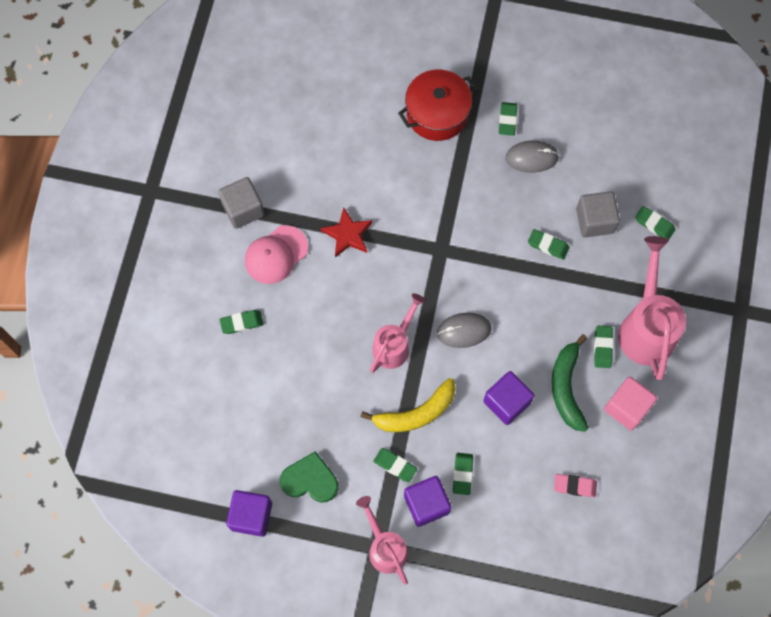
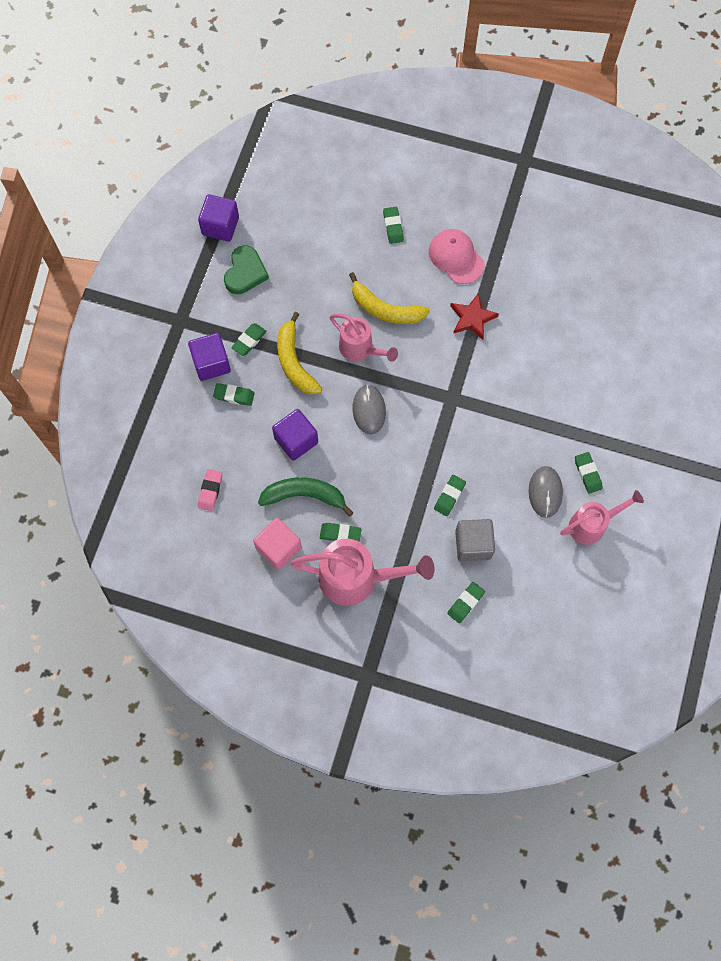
camera: 95 degrees right, 0 degrees up
(243, 209) = (502, 233): grey cube -> none
(344, 323) = (385, 309): none -> yellow banana
(385, 547) = (178, 327): pink watering can -> pink watering can (592, 525)
(437, 114) = (596, 408): red pot -> none
(507, 120) = (587, 474): green eraser -> green eraser turned 60 degrees clockwise

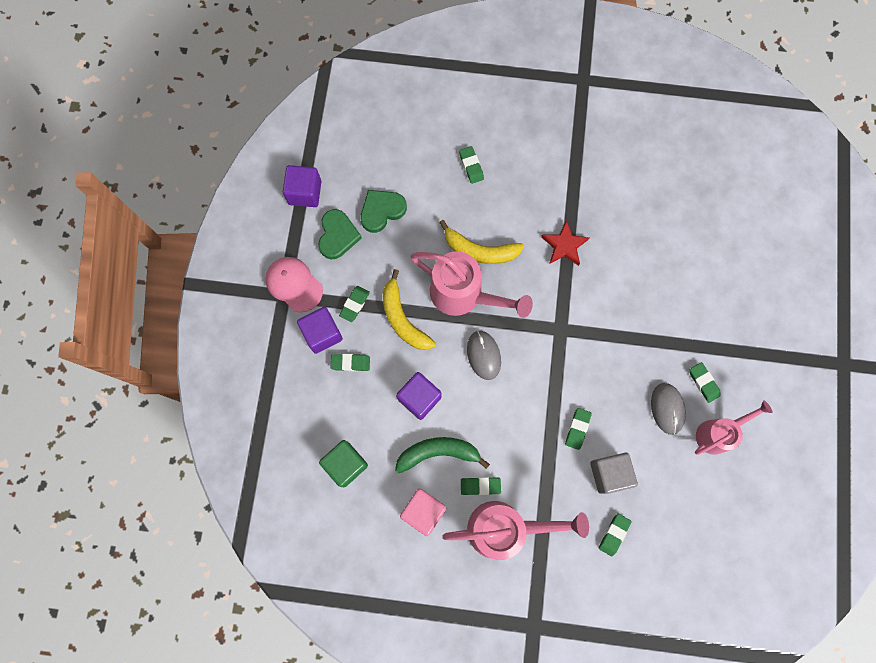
camera: 10 degrees left, 5 degrees up
(210, 491) = (346, 464): pink eraser -> green cube
(294, 255) = (382, 211): none -> green heart
(360, 349) = (463, 295): pink watering can -> pink watering can, size x1.58
(456, 257) = (537, 187): pink cap -> pink cap (294, 284)

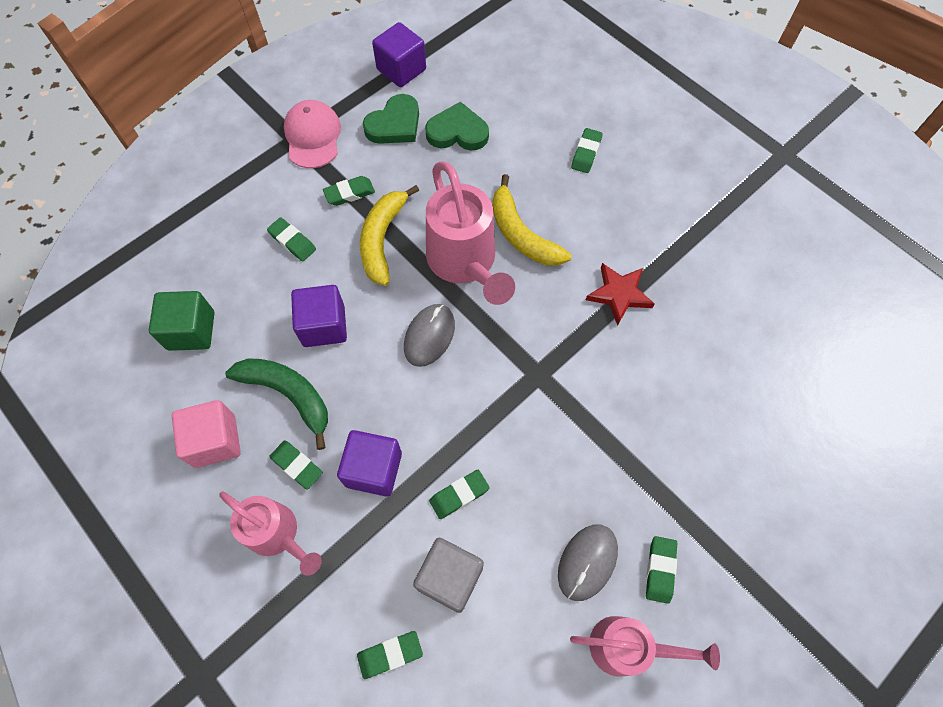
camera: 40 degrees right, 10 degrees down
(322, 334) = (294, 196): purple cube -> purple cube (373, 469)
(505, 528) = (277, 534): pink watering can -> pink watering can, size x0.63

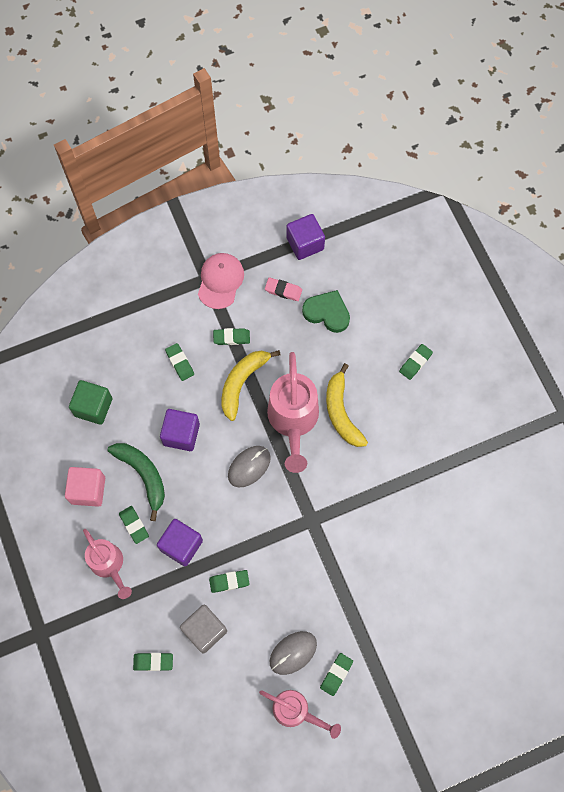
camera: 20 degrees right, 5 degrees up
(394, 124) = (283, 290): green heart -> pink eraser
(619, 294) = (391, 482): red star -> none

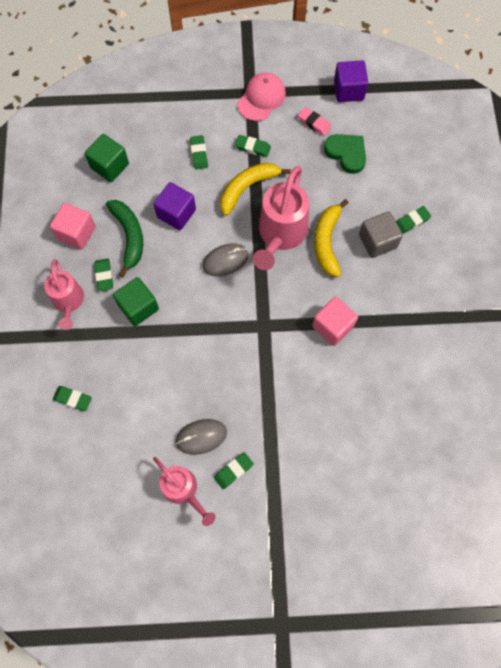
camera: 20 degrees right, 0 degrees up
(181, 545) = (138, 307): purple cube -> green cube
(205, 630) = (129, 388): grey cube -> grey cube (377, 241)
(229, 581) = (168, 353): green eraser -> none
(378, 497) = (332, 326): none -> pink cube

